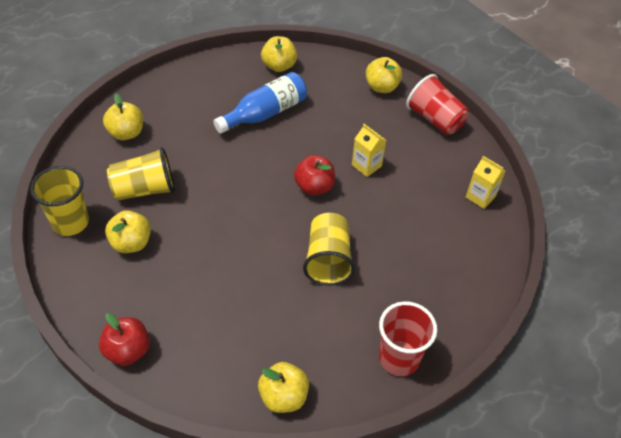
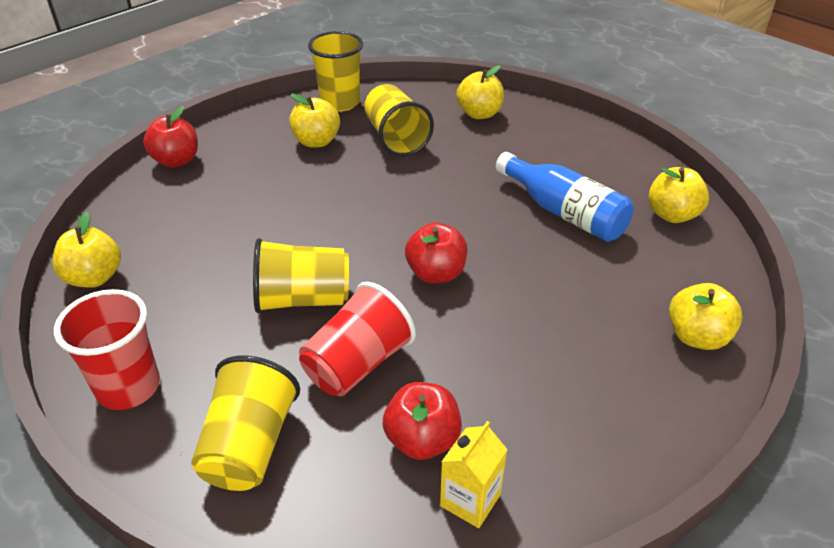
camera: 85 degrees right, 10 degrees down
(366, 165) = (497, 328): yellow carton -> none
(435, 119) = (652, 420): red cup -> red cup (357, 364)
(444, 210) = (422, 440): none -> red apple
(446, 289) = (250, 445): none -> yellow cup

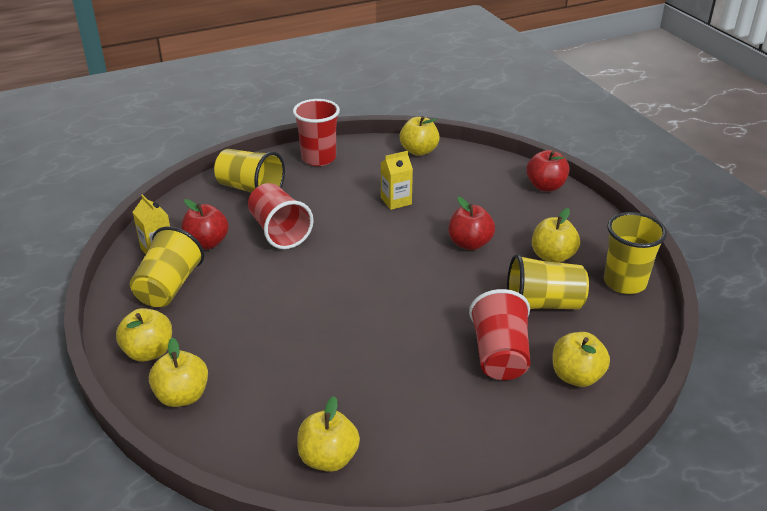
camera: 110 degrees right, 5 degrees down
(241, 269) = (396, 201): none -> yellow carton
(302, 299) = (351, 220): yellow cup -> yellow cup (169, 287)
(436, 273) = (339, 282): red apple -> red apple (469, 243)
(481, 151) = (500, 355): none -> red cup
(564, 212) = (374, 379): blue bottle -> none
(665, 399) = (149, 352): none -> yellow apple

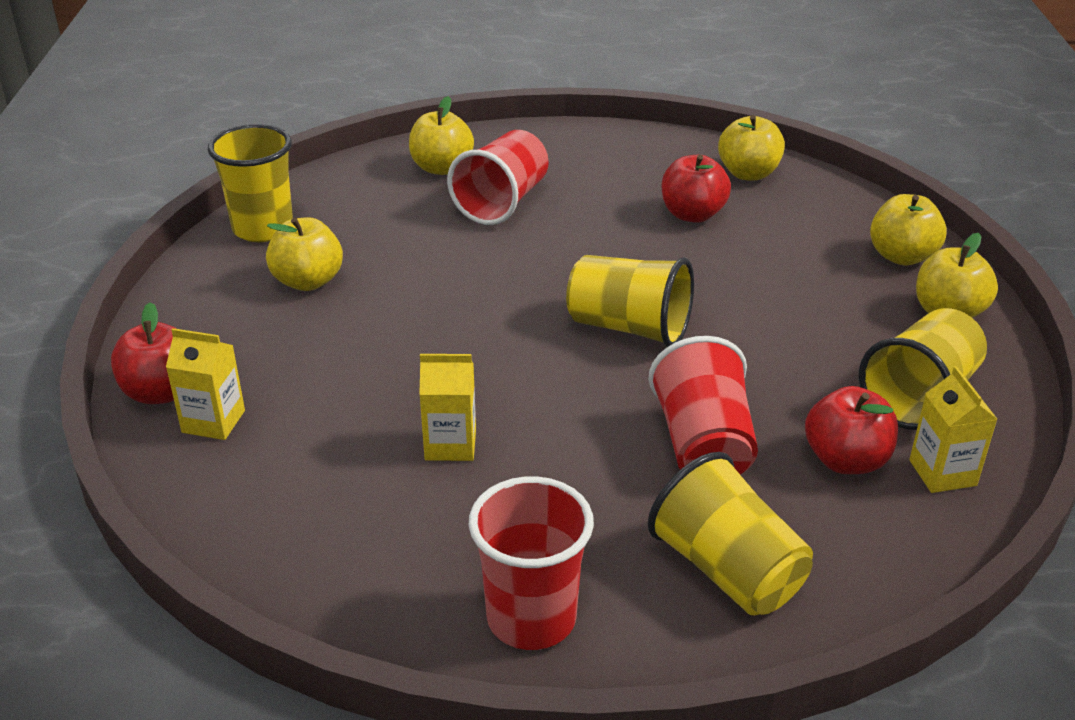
camera: 155 degrees left, 0 degrees up
(419, 151) = (292, 562): yellow apple -> none
(469, 243) = (402, 331): red apple -> red apple (692, 214)
(507, 182) = (213, 421): none -> yellow carton
(543, 304) = (394, 234): yellow cup -> yellow cup (629, 328)

